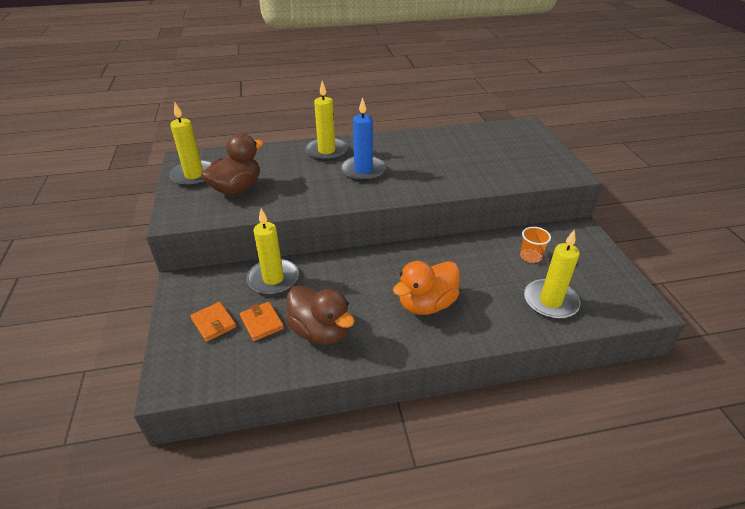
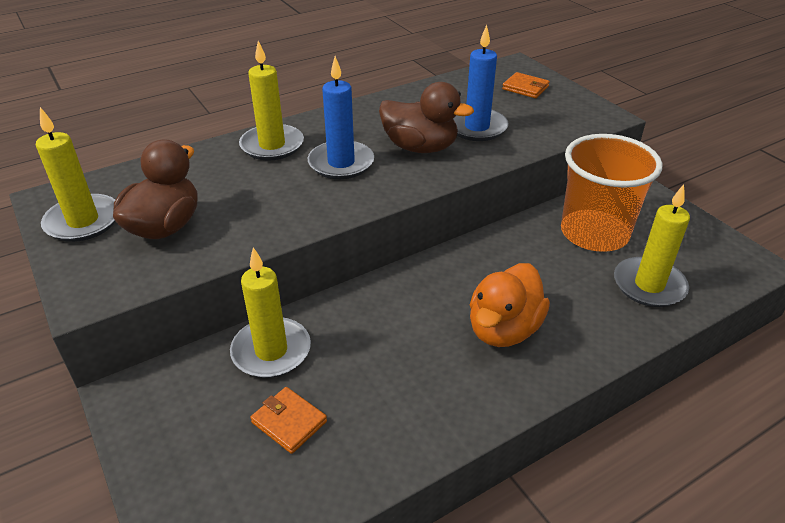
camera: 20 degrees left, 0 degrees up
(214, 323) = (214, 444): orange wallet -> orange wallet (525, 88)
(320, 331) = (382, 409): brown duck -> brown duck (420, 147)
(469, 164) = (477, 127): none -> blue candle
(530, 256) = (594, 233): orange cup -> orange cup, size x2.38

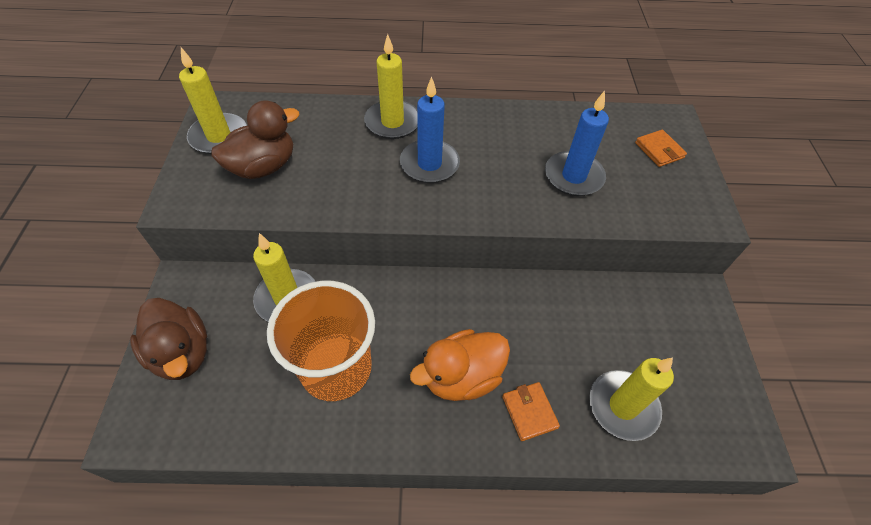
camera: 30 degrees right, 15 degrees up
(289, 422) = (256, 363): orange wallet -> orange wallet (529, 412)
(420, 147) = (506, 177): brown duck -> brown duck (182, 353)
(594, 233) = (618, 326): orange cup -> orange cup (336, 368)

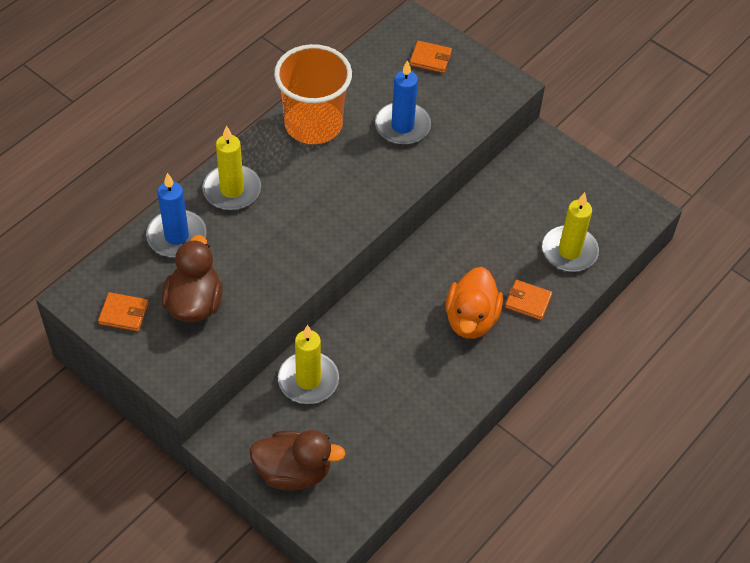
camera: 50 degrees left, 0 degrees up
(219, 136) = (124, 313): yellow candle -> orange wallet
(336, 368) = (396, 385): orange cup -> orange cup (313, 124)
(429, 164) = (302, 199): blue candle -> blue candle (176, 236)

